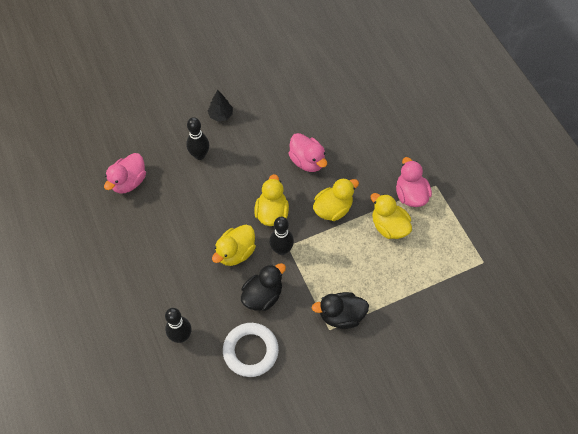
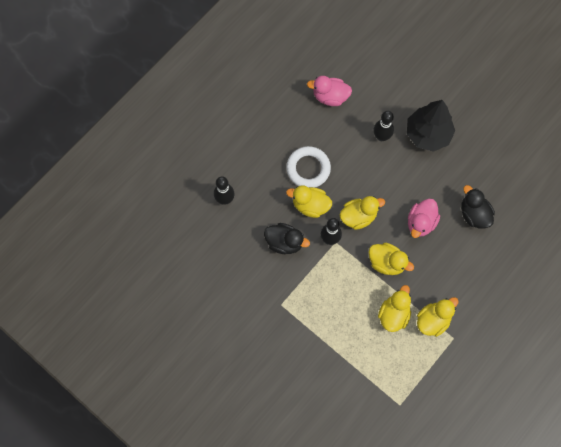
camera: 65 degrees right, 10 degrees up
(221, 115) = (428, 134): black tree -> black tree, size x2.06
(250, 351) = (237, 254): white ring -> white ring (308, 169)
(341, 315) = (296, 308): black duck -> black duck (474, 214)
(410, 195) = (433, 320): pink duck -> yellow duck

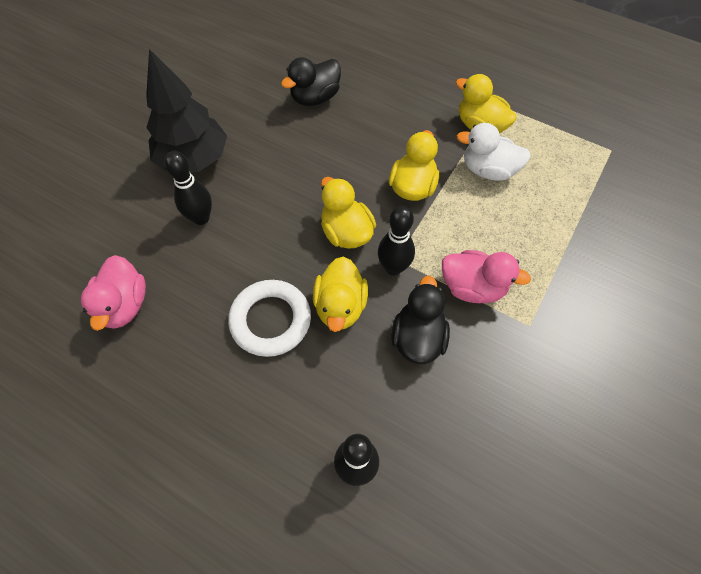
camera: 100 degrees left, 10 degrees down
(393, 314) = (488, 170): yellow duck -> white duck
(421, 223) = (340, 153): pink duck -> pink duck (472, 287)

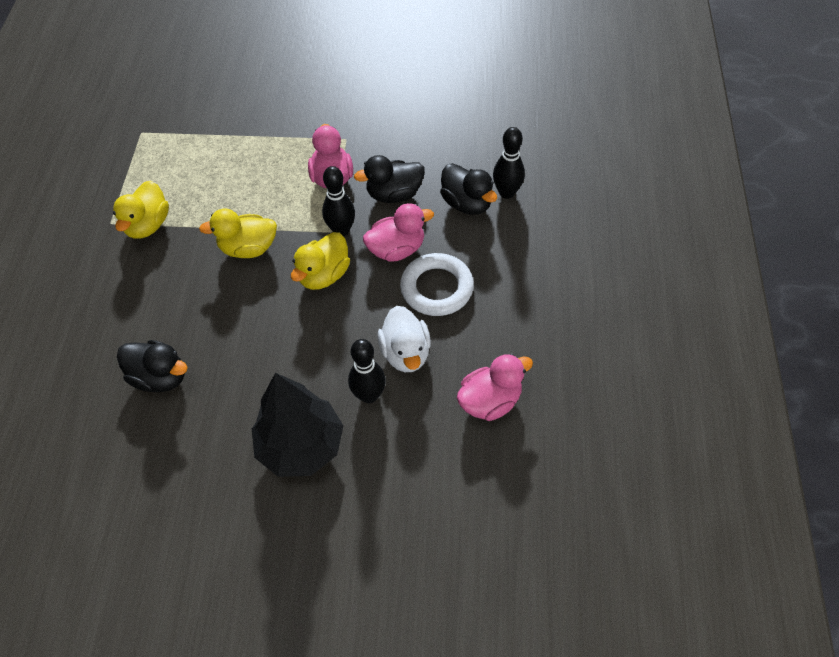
camera: 115 degrees left, 5 degrees down
(340, 306) = (397, 249): yellow duck -> pink duck
(364, 409) = (467, 203): none -> black duck
(488, 170) = (203, 203): white duck -> white duck (405, 353)

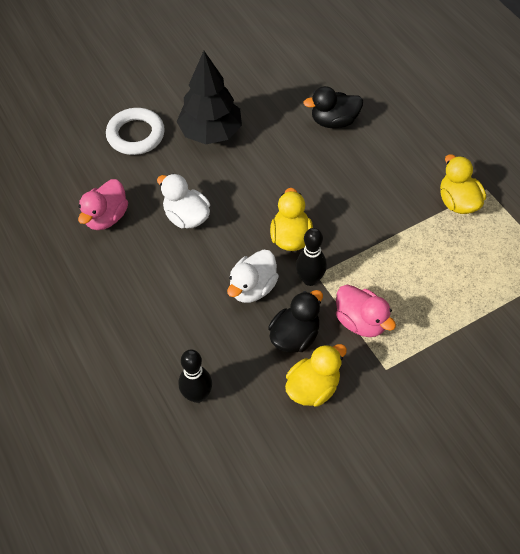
camera: 145 degrees right, 0 degrees up
(248, 248) = (366, 226): yellow duck -> yellow duck (313, 387)
(369, 395) = (191, 179): black bowling pin -> none
(397, 249) = (252, 288): pink duck -> white duck
(437, 288) = (198, 274): white ring -> white ring (136, 135)
(467, 203) = (225, 363): black duck -> none

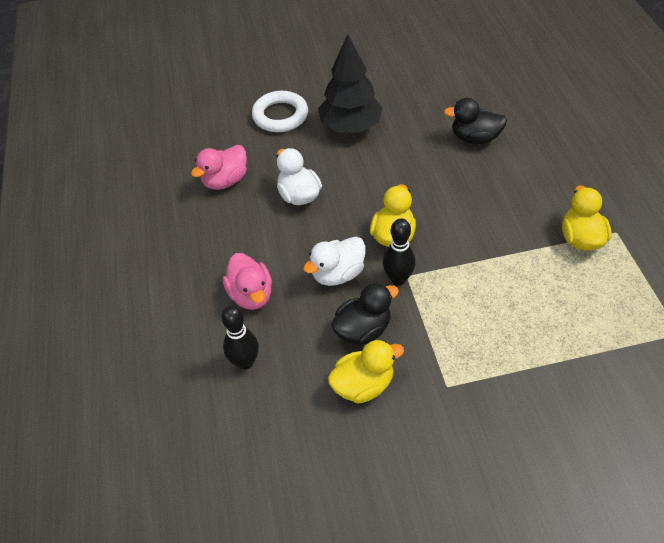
camera: 20 degrees right, 5 degrees down
(361, 321) = (436, 332): pink duck -> pink duck (251, 295)

